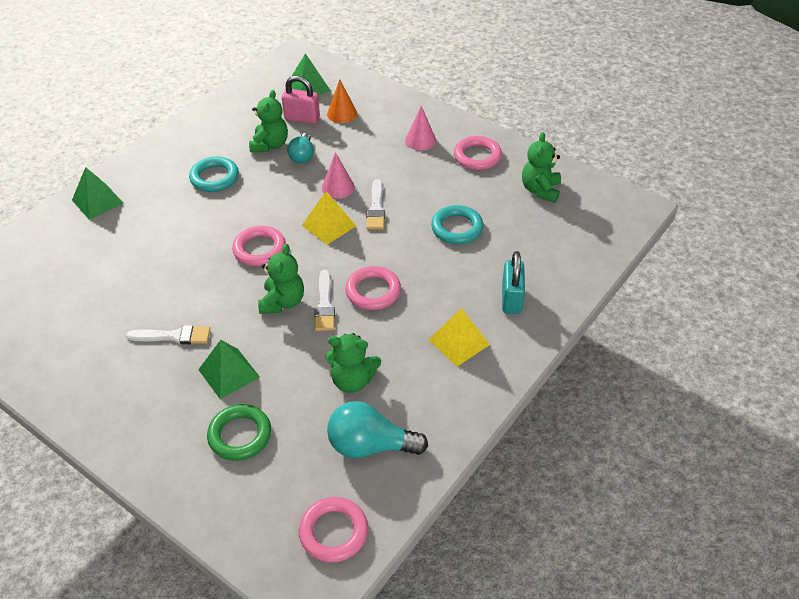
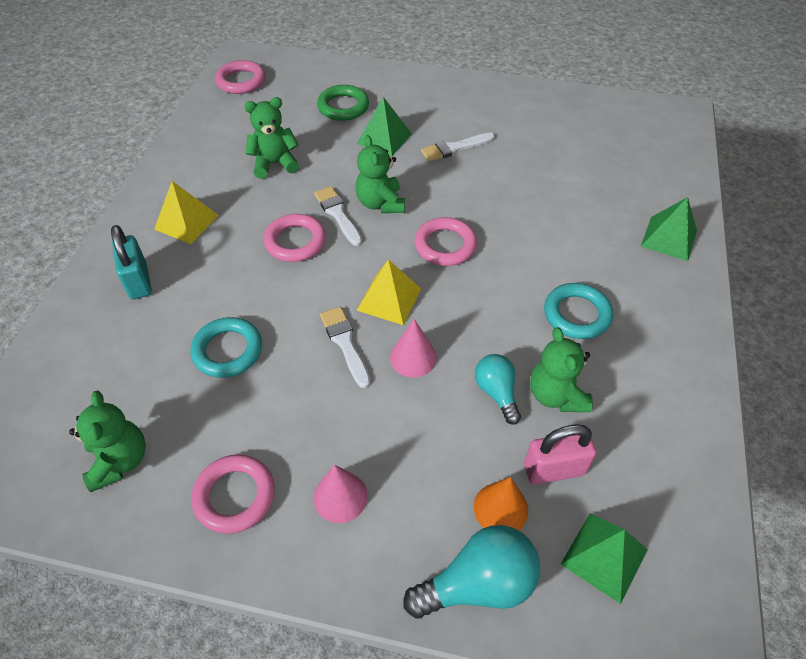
camera: 155 degrees right, 5 degrees up
(370, 446) = (237, 128): turquoise light bulb -> turquoise light bulb (478, 584)

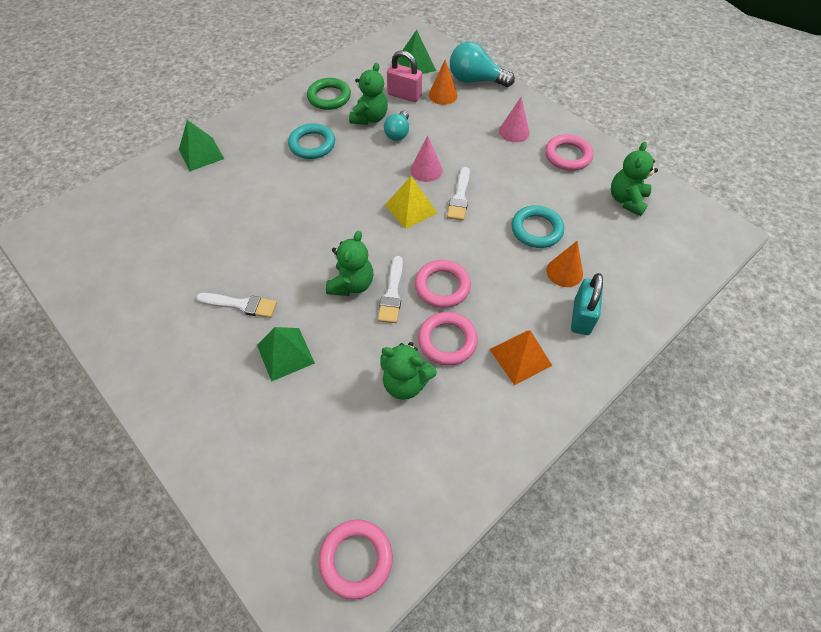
camera: 145 degrees left, 5 degrees up
(173, 317) = (564, 272): none -> orange cone
(186, 222) = (520, 357): yellow pyramid -> orange pyramid
(343, 107) = (283, 426): green ring -> green ring (329, 97)
(445, 245) = (340, 224): pink ring -> pink ring (447, 341)

